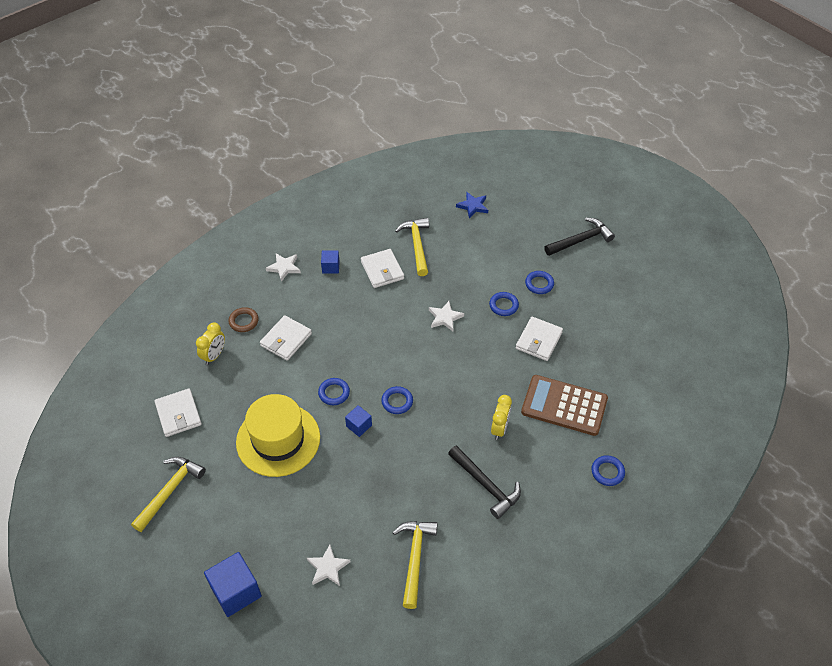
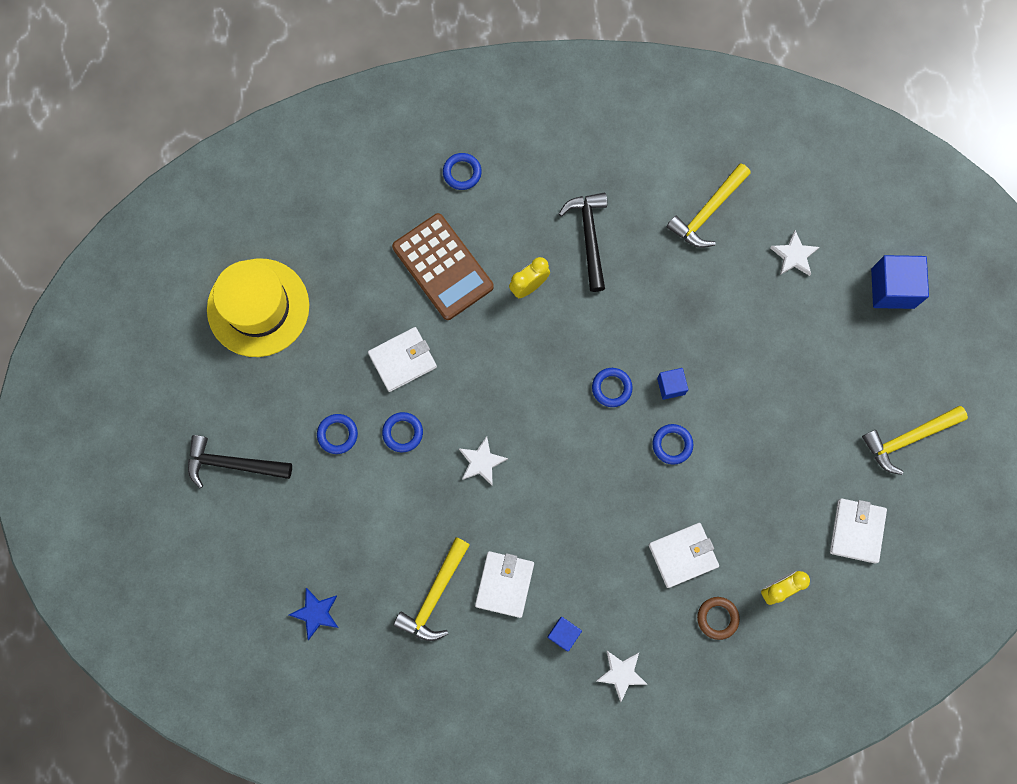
camera: 145 degrees left, 25 degrees up
(278, 440) = (765, 426): yellow hat -> yellow hat (258, 307)

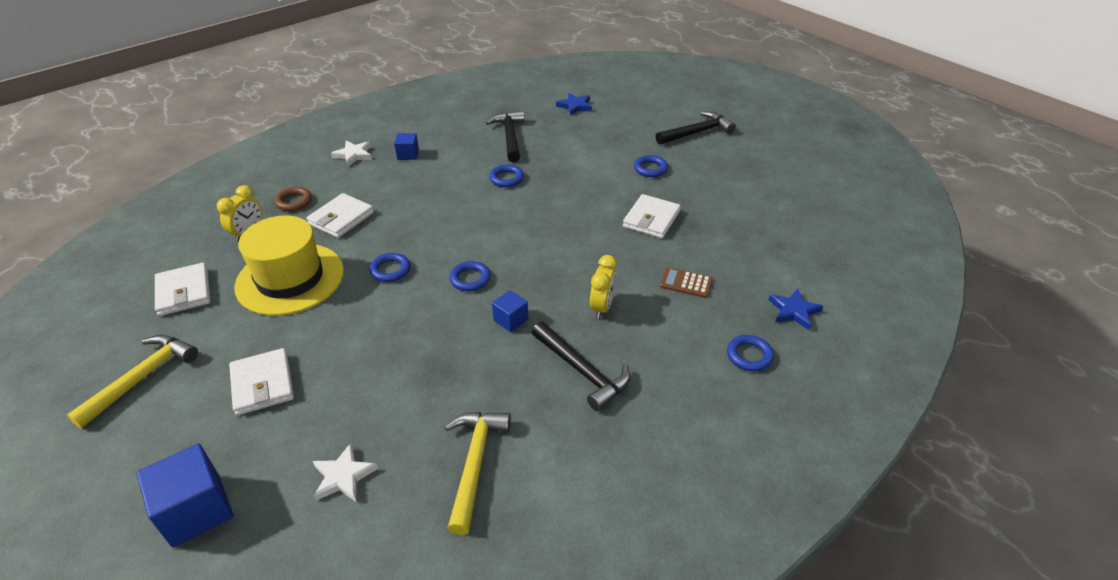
camera: 145 degrees right, 35 degrees down
(258, 307) = (783, 198): yellow hat -> yellow hat (290, 279)
(389, 187) = (794, 311): none -> blue star
(402, 433) = (608, 187): blue ring -> blue ring (506, 178)
(434, 595) = (510, 137): yellow hammer -> black hammer
(442, 267) = (686, 283): brown calculator -> brown calculator, size x0.47
(481, 462) = (537, 198): white star -> none
(504, 584) = (467, 157): white wallet -> white wallet (262, 384)
(671, 386) = (417, 304): blue cube -> blue cube (511, 320)

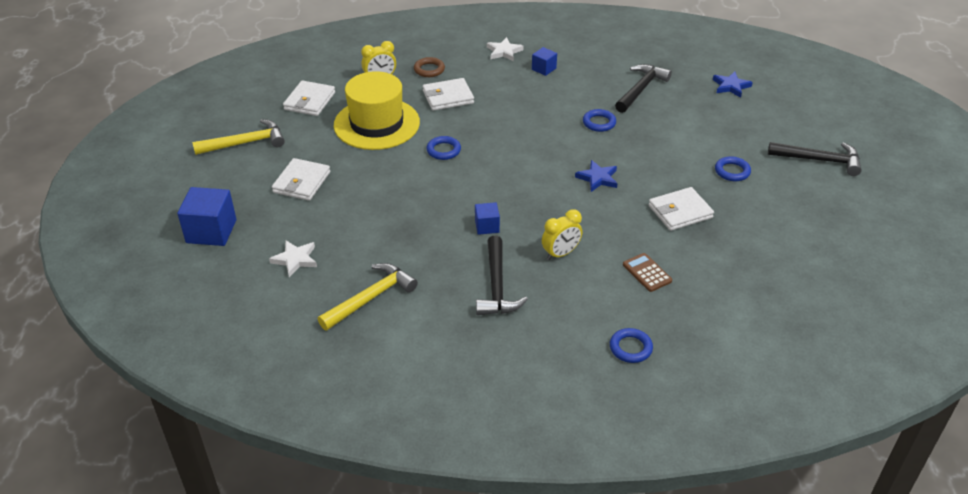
camera: 40 degrees right, 0 degrees up
(470, 279) = (490, 184): blue ring -> none
(794, 311) = (710, 341): blue star -> blue star (597, 178)

